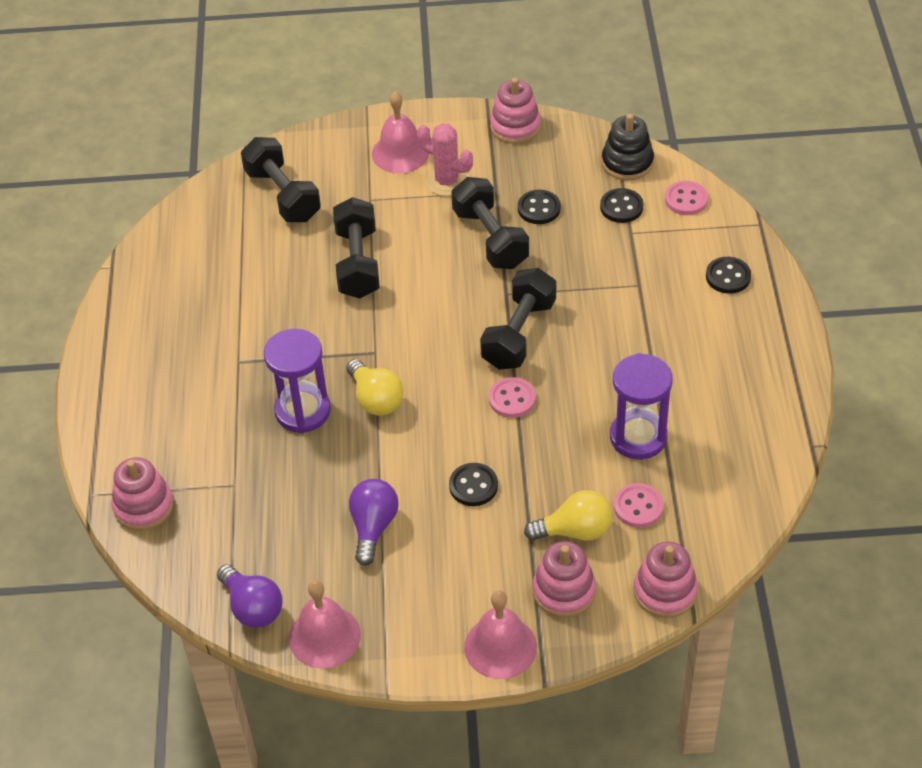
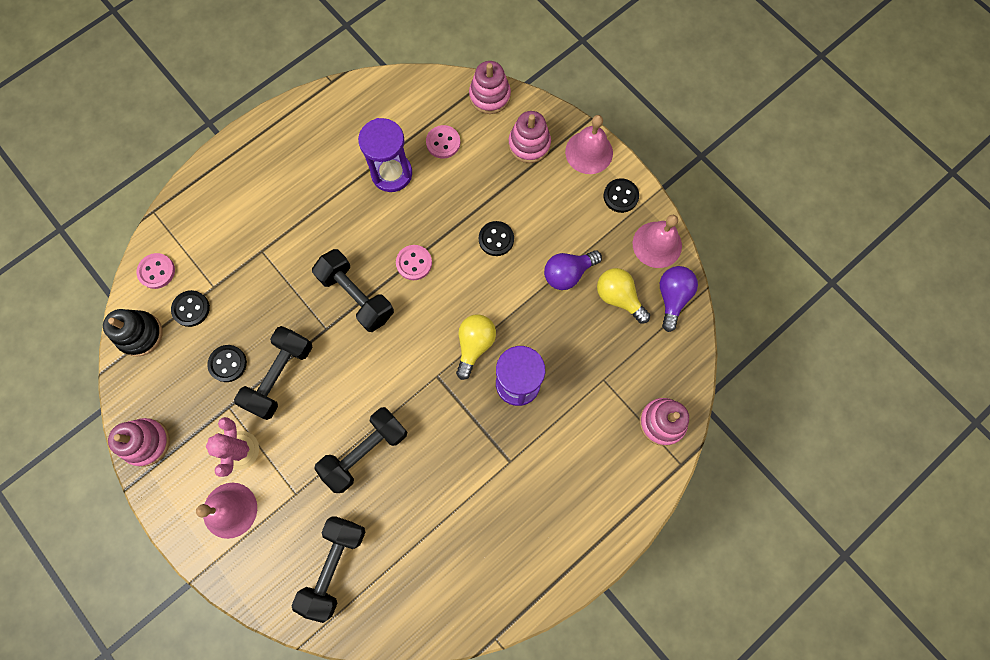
camera: 130 degrees left, 25 degrees up
(519, 334) = (356, 296): black dumbbell -> black dumbbell turned 60 degrees clockwise
(575, 531) = (485, 164): yellow light bulb -> yellow light bulb (618, 297)
(728, 277) = (218, 202): black button -> black button (620, 196)

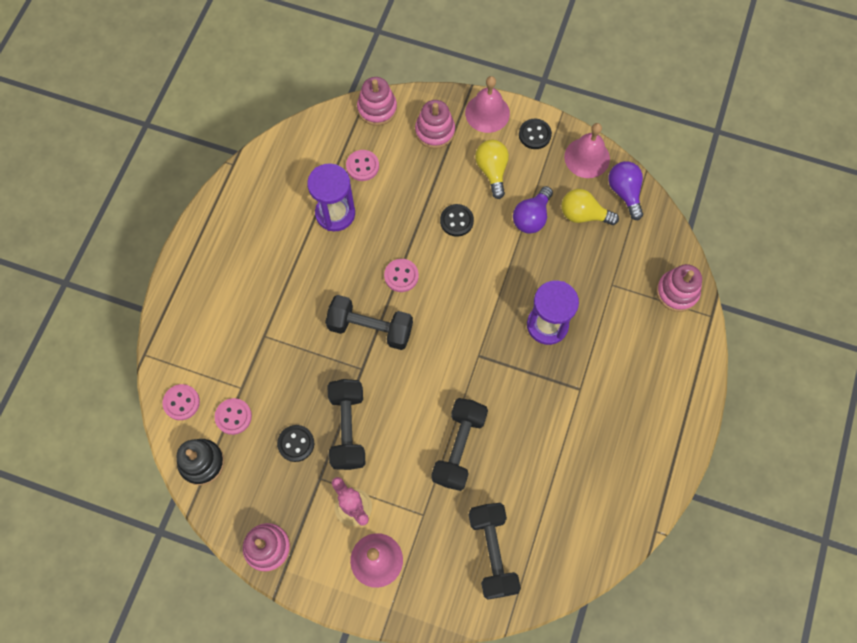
camera: 30 degrees left, 5 degrees down
(191, 309) = (233, 416): black button -> pink button
(474, 345) = (493, 314): yellow light bulb -> yellow light bulb (492, 171)

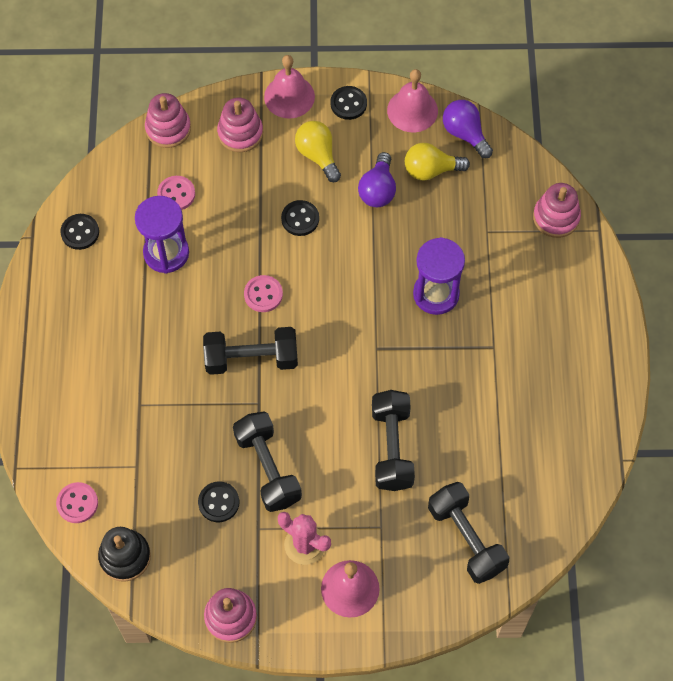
camera: 20 degrees left, 5 degrees down
(233, 416) = (140, 498): pink button -> none
(272, 173) = (80, 232): none -> black button

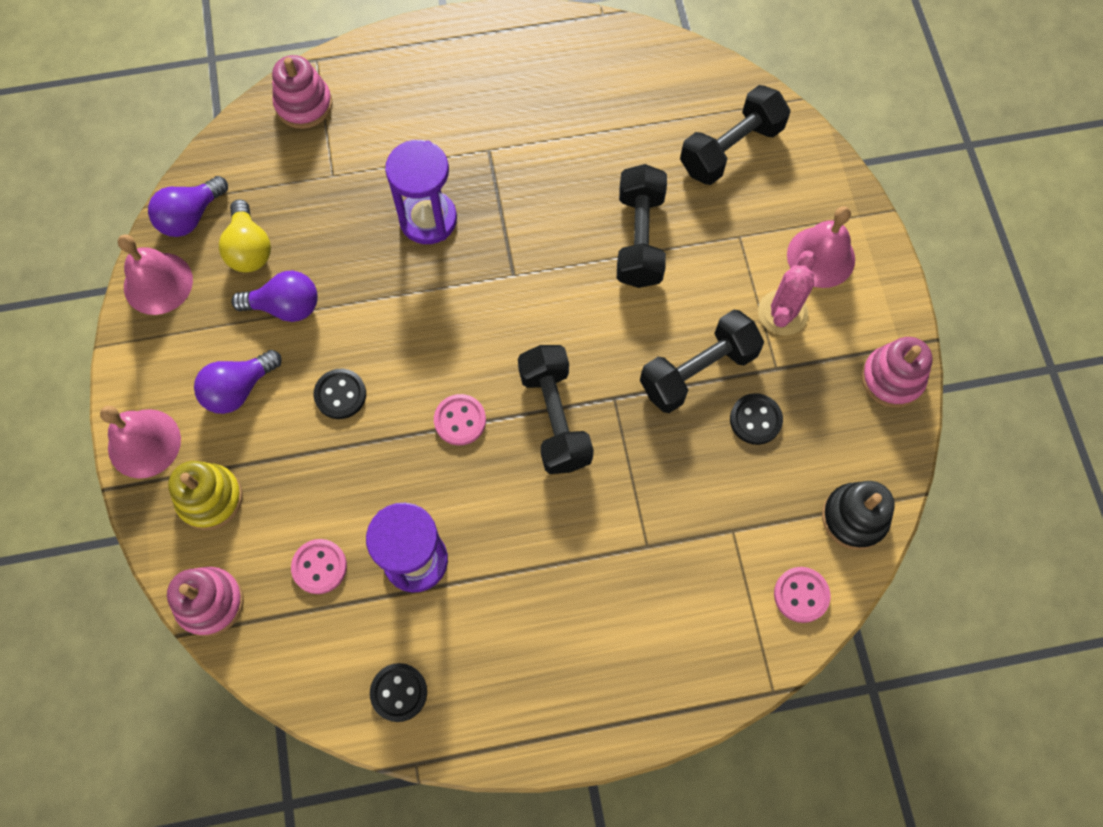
camera: 100 degrees left, 5 degrees up
(240, 133) = (210, 498): pink stacking toy -> yellow stacking toy
(318, 155) = (238, 389): yellow light bulb -> purple light bulb
(348, 104) = (152, 364): black button -> none
(392, 447) = (639, 238): black dumbbell -> black dumbbell turned 75 degrees counterclockwise

